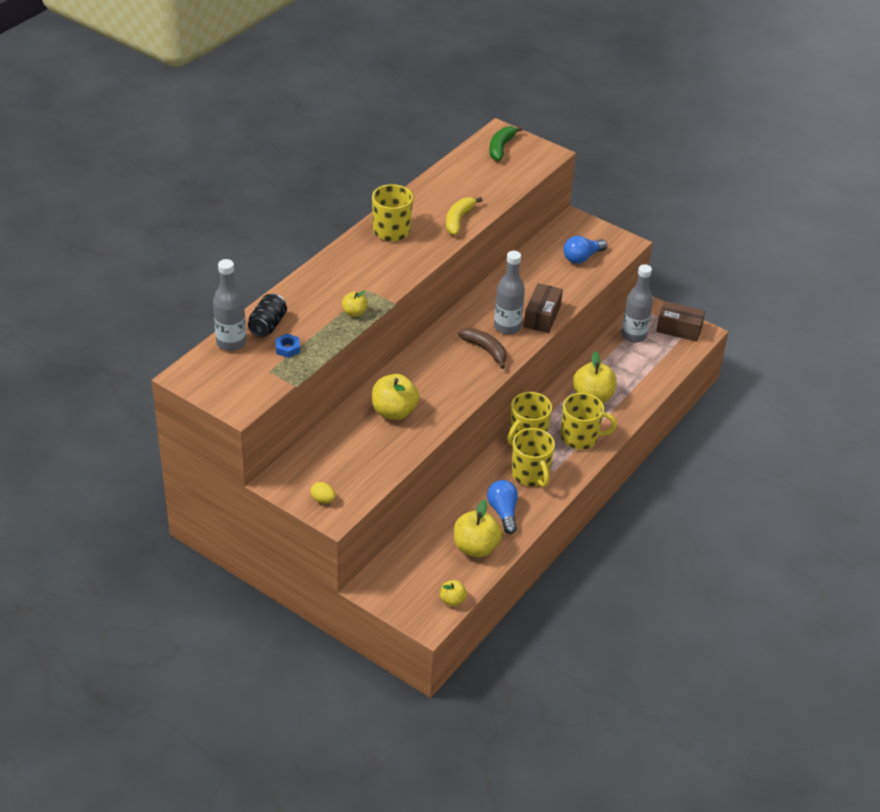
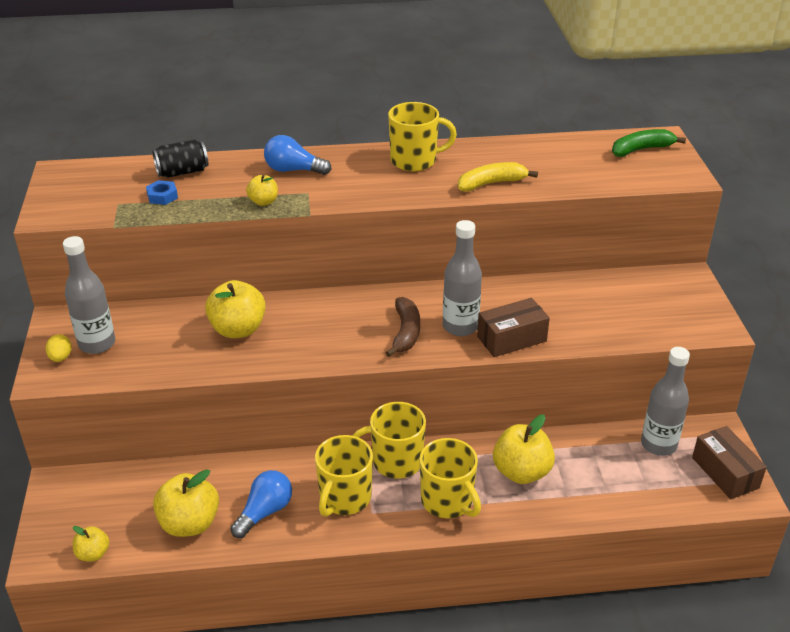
camera: 50 degrees right, 5 degrees down
(231, 343) = (133, 168): grey bottle -> grey bottle (97, 344)
(582, 257) = (643, 313): blue light bulb -> blue light bulb (293, 170)

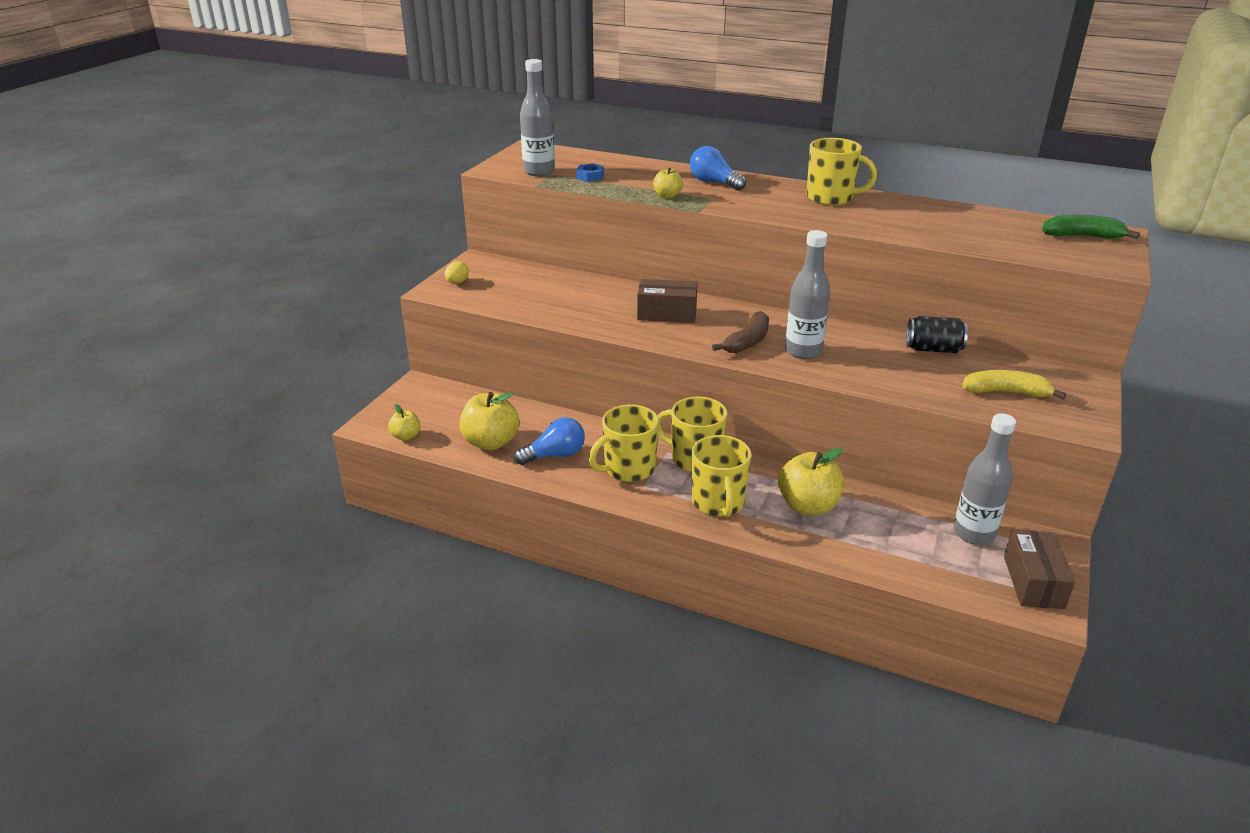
camera: 30 degrees right, 5 degrees down
(97, 344) = (490, 281): grey bottle -> grey bottle (539, 171)
(182, 172) = (621, 166): black can -> black can (933, 349)
(238, 329) = (605, 301): yellow apple -> none
(491, 183) = (890, 227): yellow banana -> yellow banana (1006, 392)
(511, 339) = (846, 373): brown box -> brown box (667, 314)

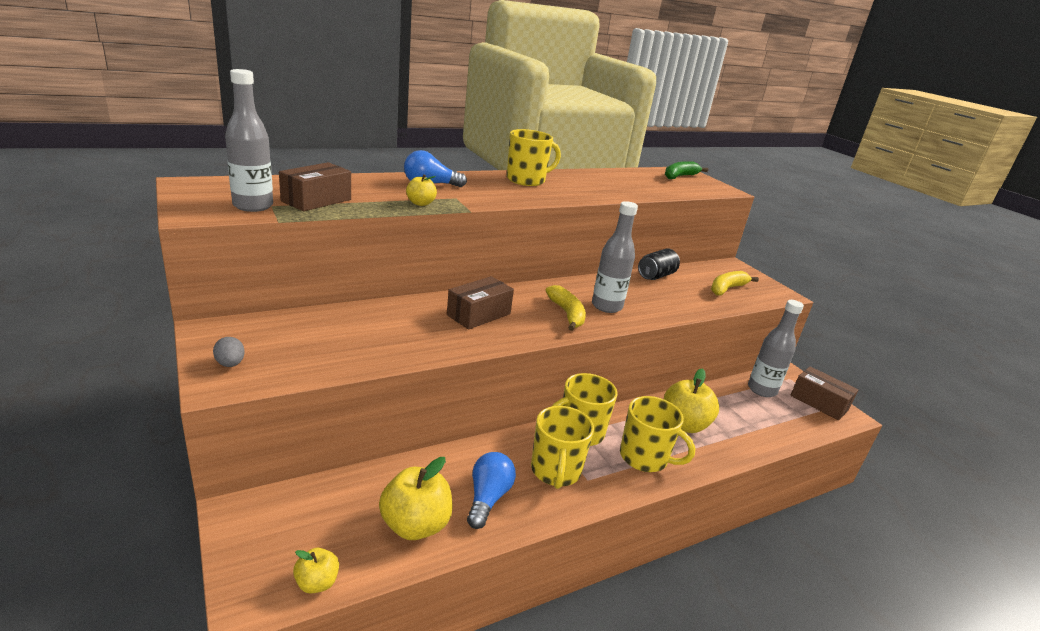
camera: 55 degrees left, 5 degrees down
(457, 282) = (230, 364): yellow egg -> grey egg
(590, 176) = (316, 200): blue nut -> brown box
(747, 341) = (567, 314): brown banana -> yellow banana

